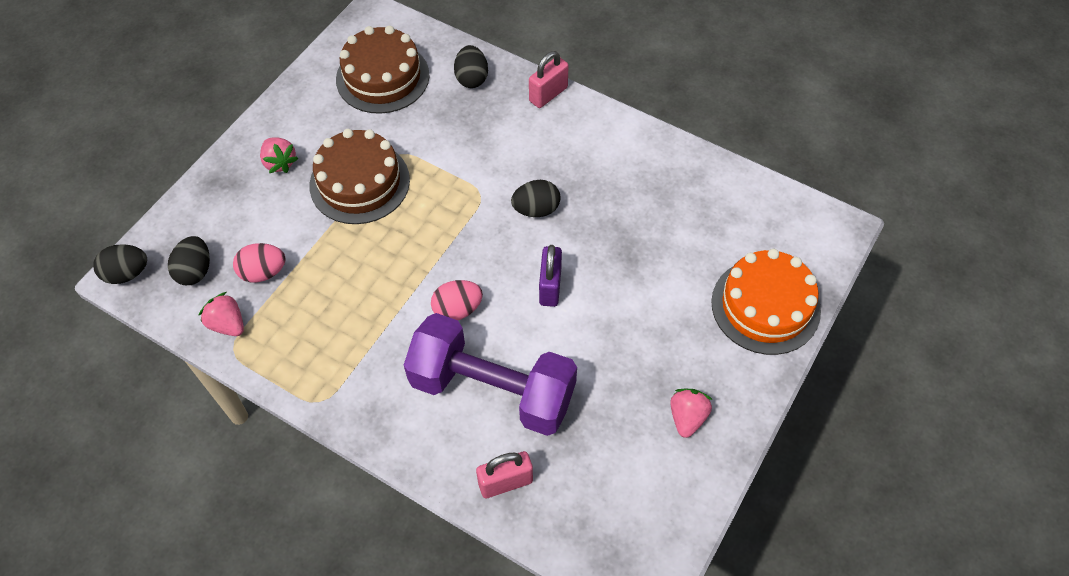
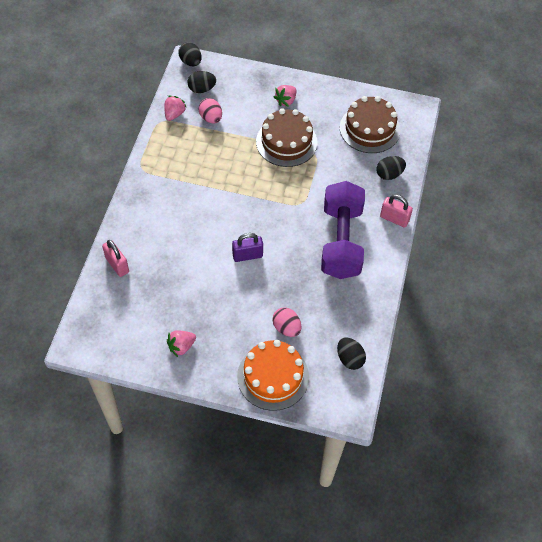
camera: 70 degrees right, 0 degrees up
(457, 309) = (217, 214): pink egg -> pink egg (286, 328)
(492, 390) = (170, 244): purple dumbbell -> purple dumbbell (341, 241)
(536, 209) = (300, 235): black egg -> black egg (349, 359)
(687, 417) = (181, 346): pink strawberry -> pink strawberry turned 150 degrees clockwise

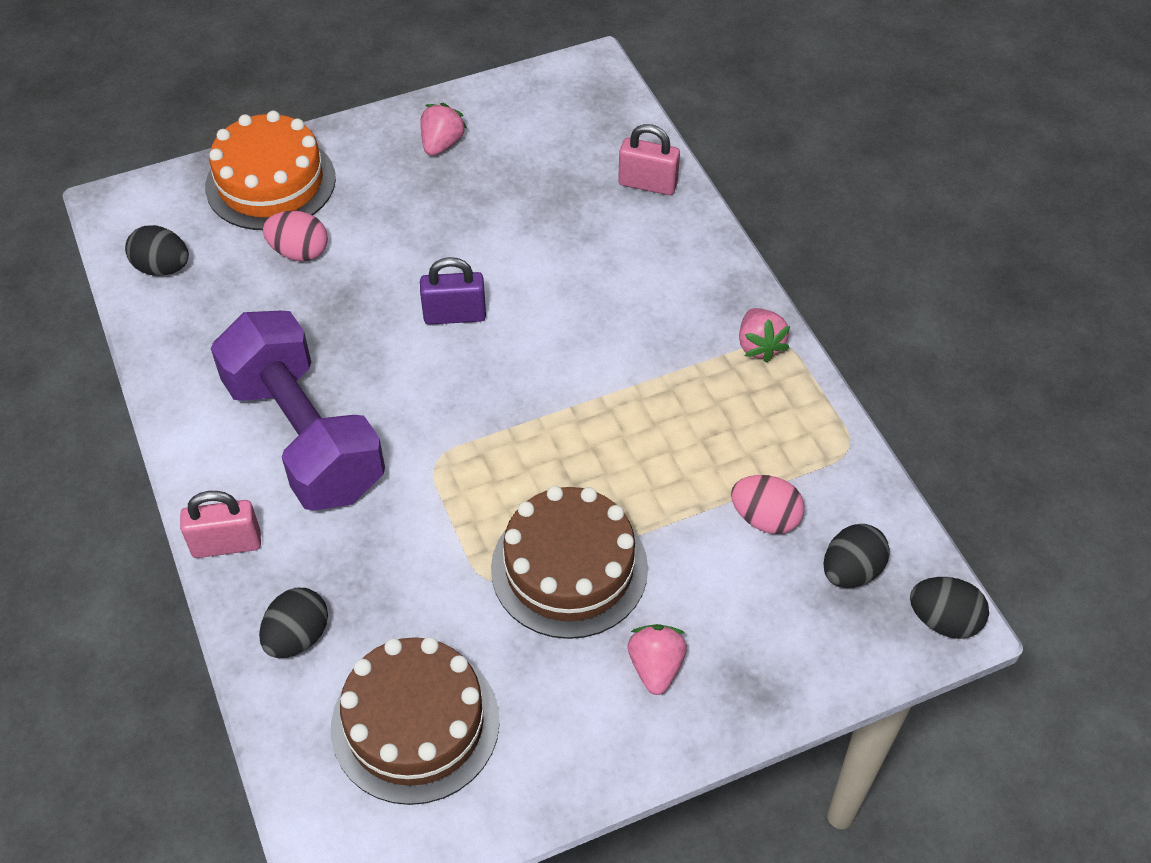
camera: 145 degrees right, 5 degrees down
(174, 114) = (841, 479): pink strawberry -> pink strawberry (759, 346)
(247, 255) = (455, 315): purple padlock -> purple padlock turned 45 degrees clockwise

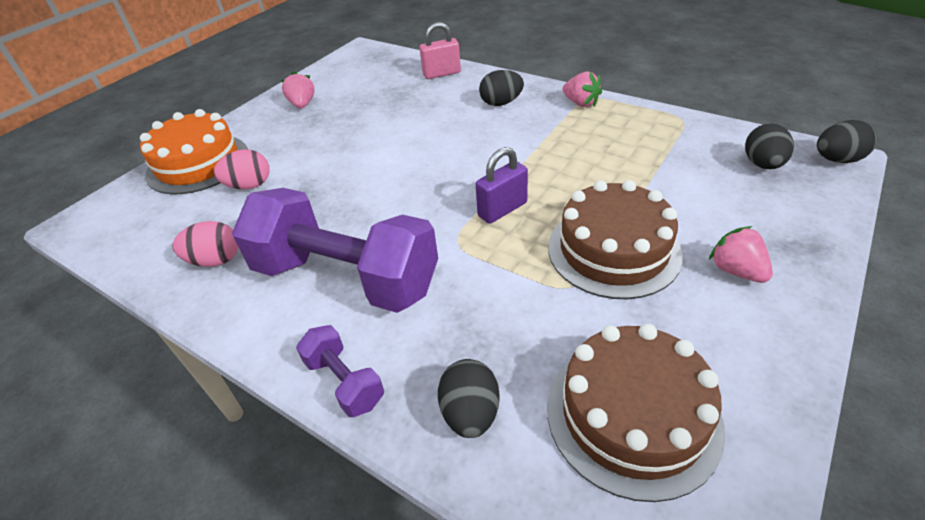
camera: 30 degrees left, 10 degrees down
(162, 268) = (144, 238): black egg -> black egg (501, 103)
(226, 544) = (344, 382): pink padlock -> purple dumbbell
(455, 315) = (390, 168): purple padlock -> purple padlock (502, 209)
(765, 518) = (686, 166): pink egg -> pink egg (216, 260)

